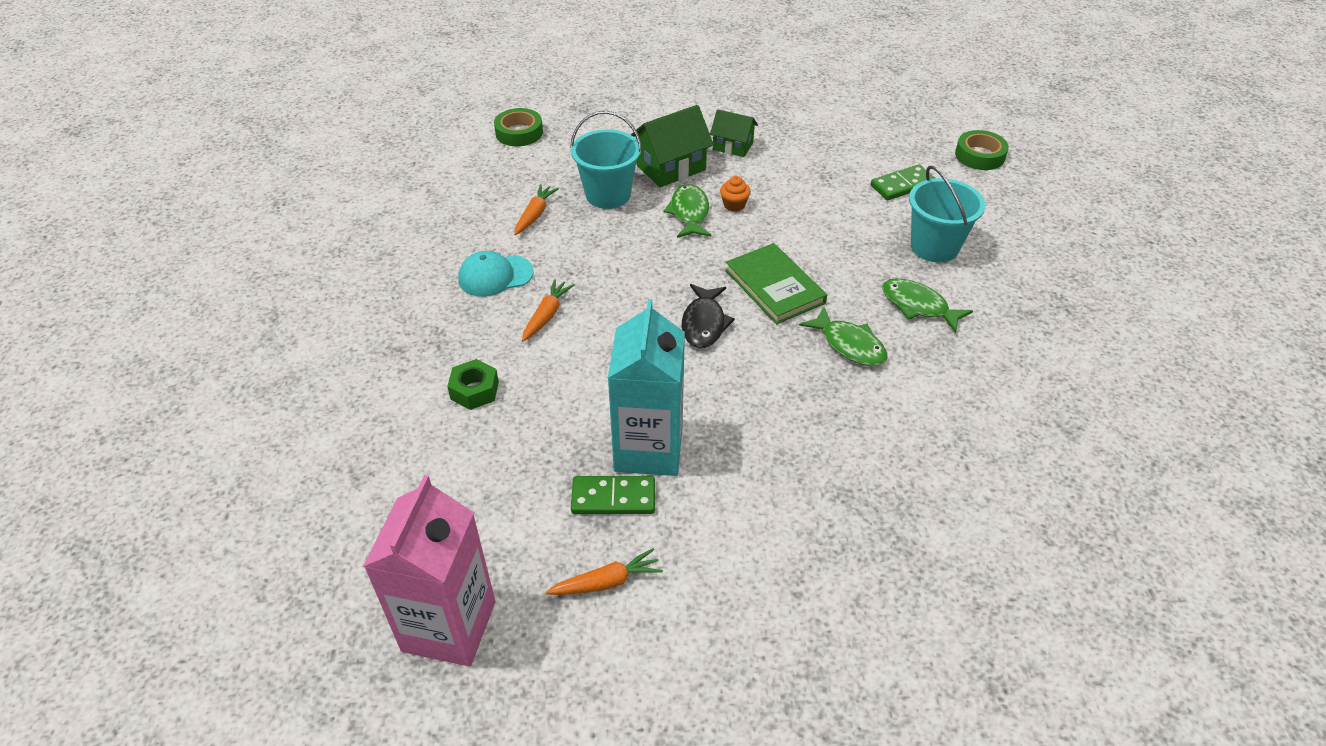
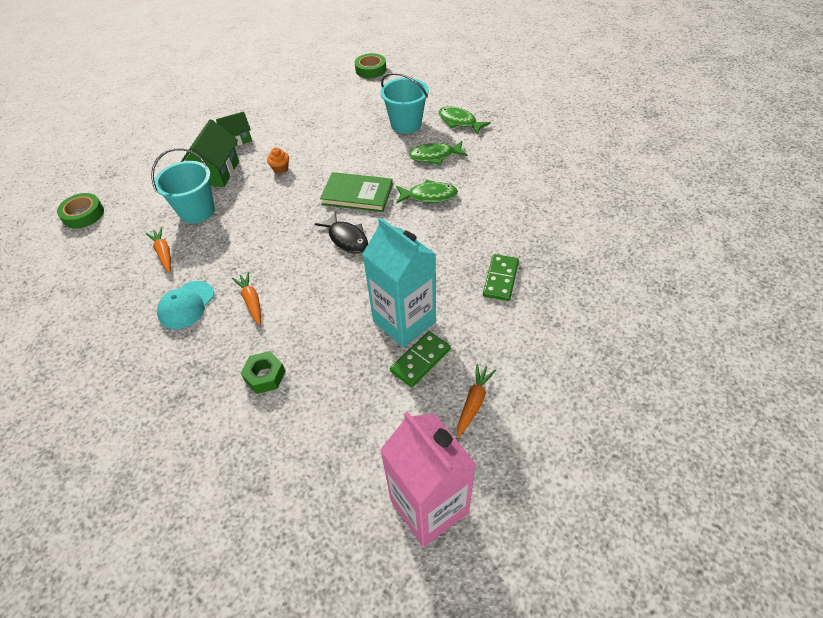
camera: 45 degrees left, 5 degrees up
(689, 213) = (261, 189): green fish -> green fish (459, 122)
(902, 185) = (353, 105): green domino -> green domino (500, 279)

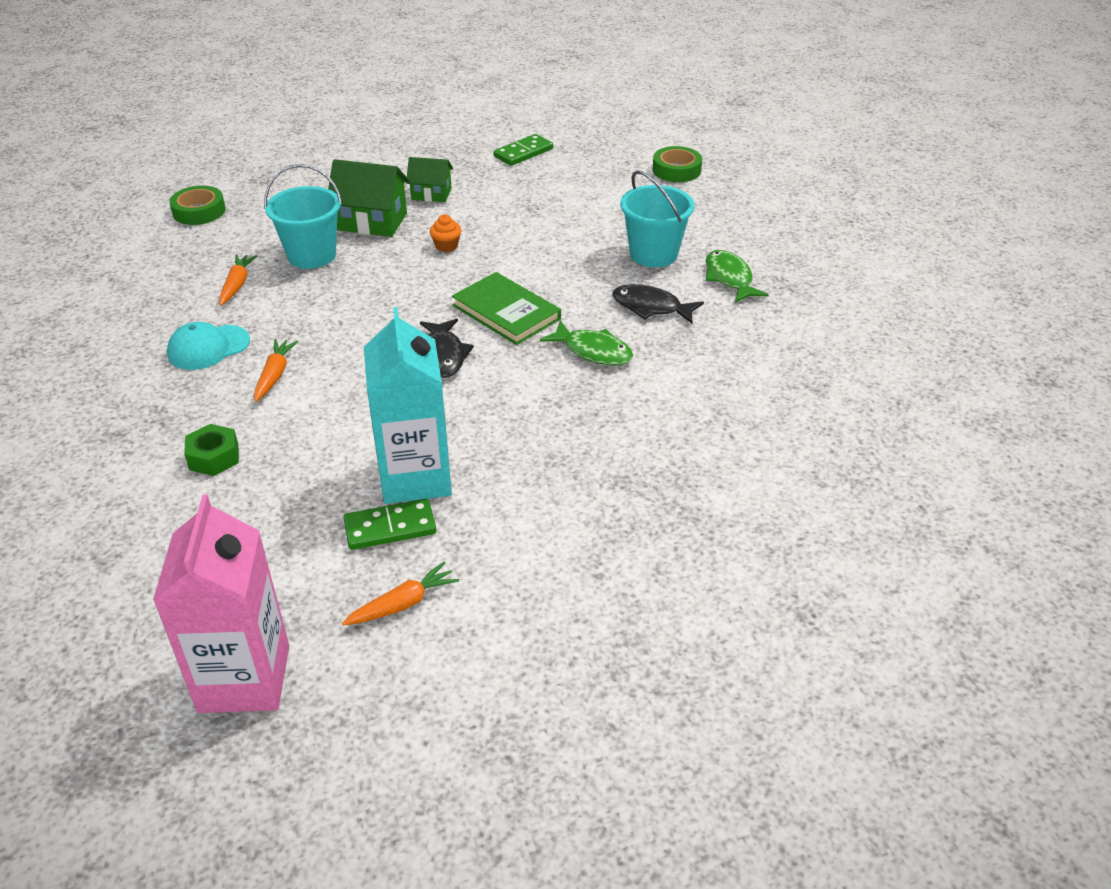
camera: 30 degrees right, 10 degrees down
(216, 172) = (372, 222): green house -> green house turned 60 degrees clockwise
(435, 156) = (651, 307): green fish -> black fish
(500, 279) = (581, 487): green domino -> green domino (523, 153)

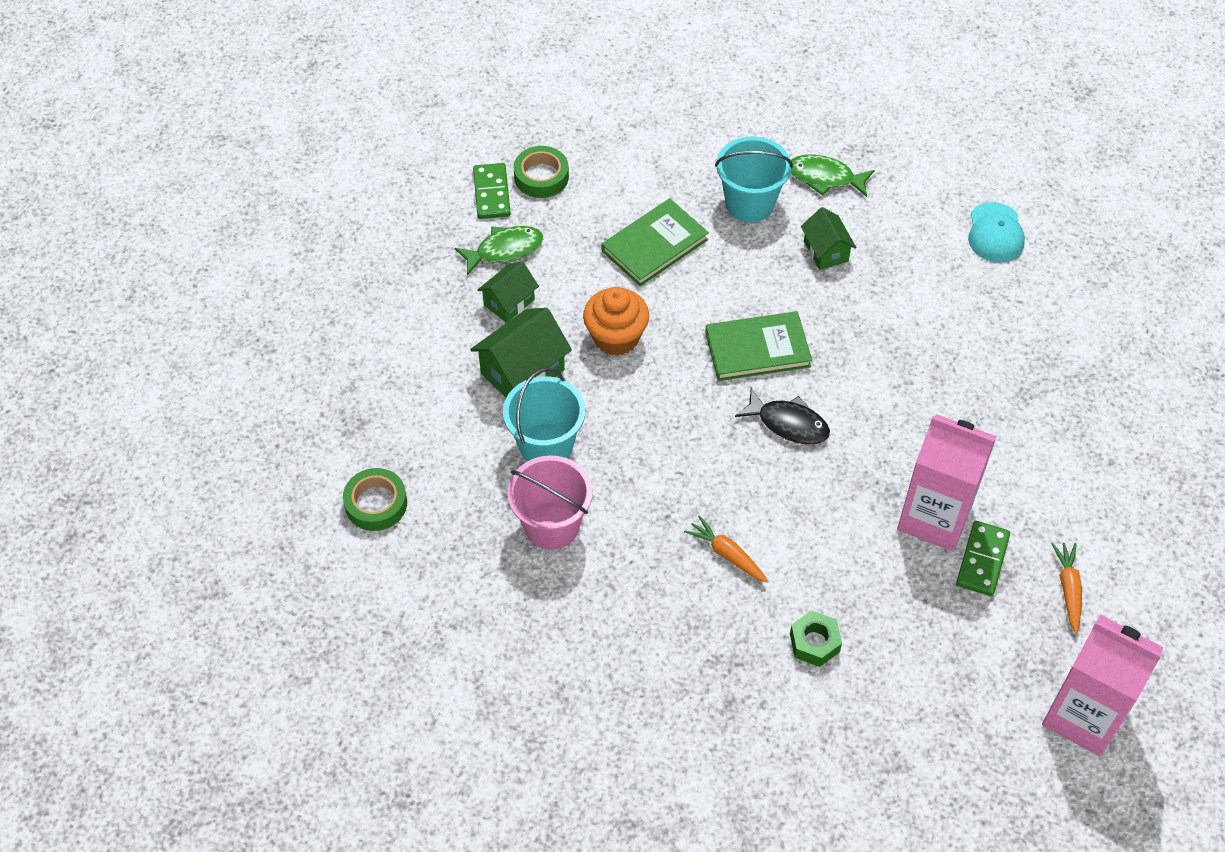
camera: 55 degrees left, 15 degrees up
(208, 347) = (644, 588): turquoise cap -> turquoise cap (995, 233)
(237, 285) = (551, 525): orange carrot -> pink bucket
(415, 477) = (934, 517): turquoise carton -> pink carton
(446, 246) = (616, 337): orange cupcake -> orange cupcake, size x1.90
(556, 229) = (654, 245): none -> green book
(593, 351) = (857, 322): green fish -> green fish (505, 250)
(651, 307) = (825, 251): black fish -> green house
(676, 170) = (626, 105): green tape -> green tape (541, 177)

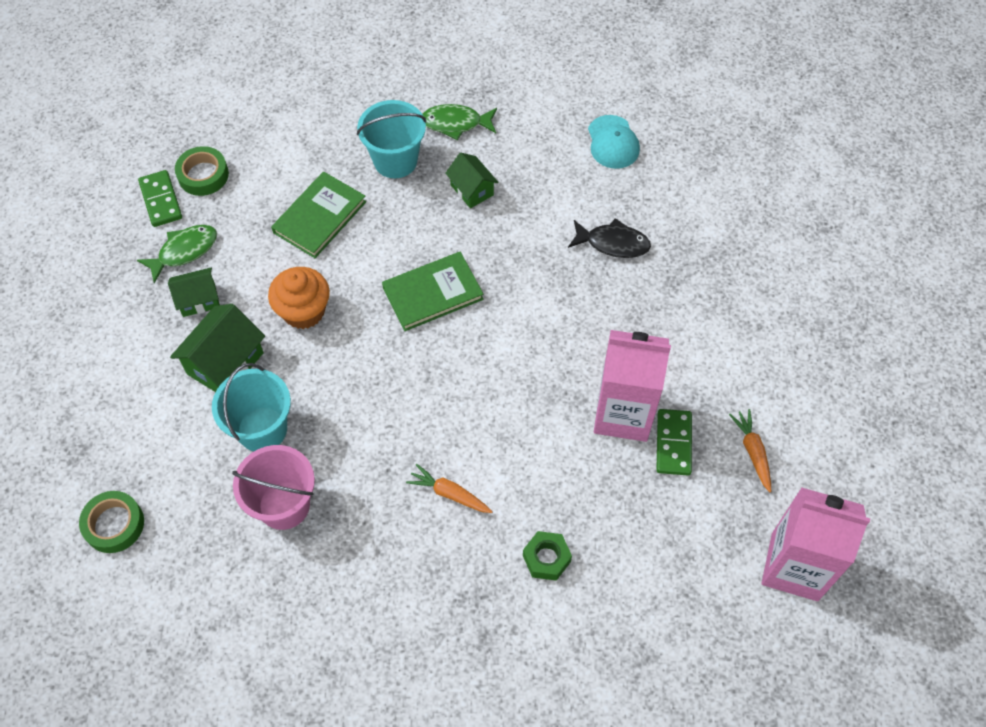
camera: 15 degrees left, 5 degrees up
(509, 302) = (199, 300): green house -> green house turned 45 degrees clockwise
(788, 423) = (476, 357): black fish -> black fish (613, 243)

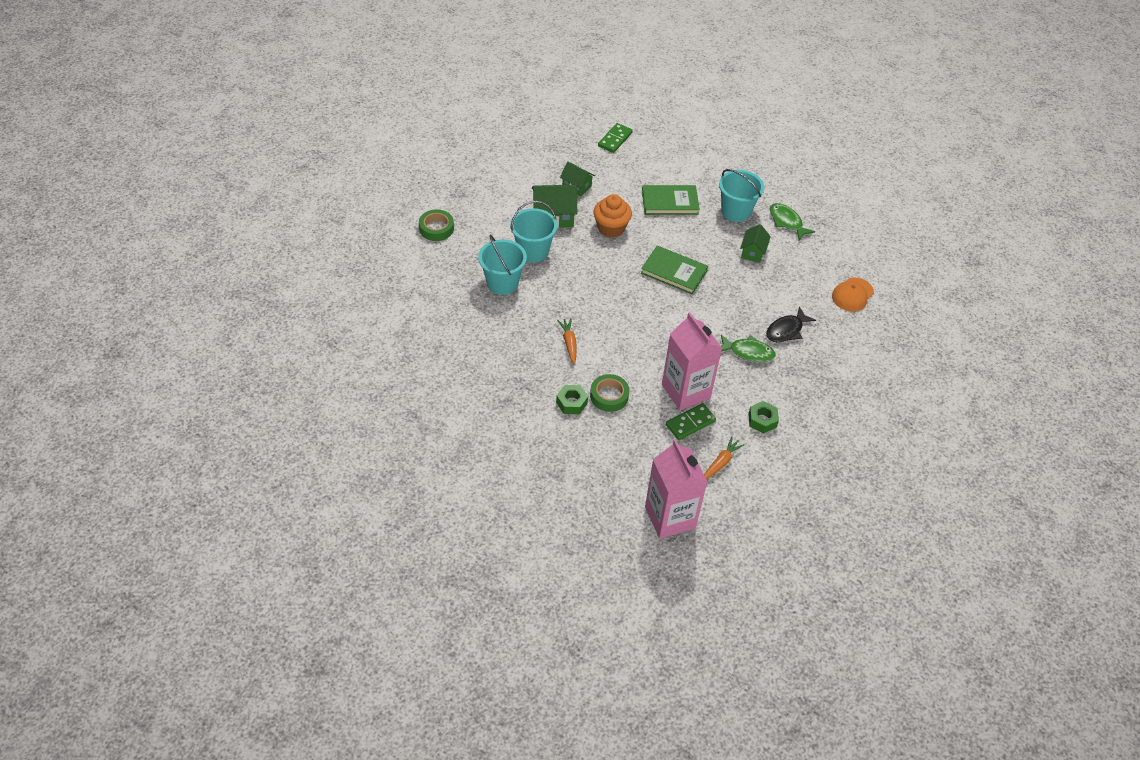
camera: 50 degrees right, 10 degrees down
(184, 251) = (596, 165): green fish -> green fish (748, 352)
(203, 175) = (645, 145): green tape -> green tape (609, 396)
(284, 505) = (502, 283): pink bucket -> turquoise bucket
(613, 142) = (852, 295): turquoise cap -> orange cap
(613, 243) = (786, 330): black fish -> black fish turned 75 degrees clockwise
(722, 364) = (762, 420): none -> green nut

